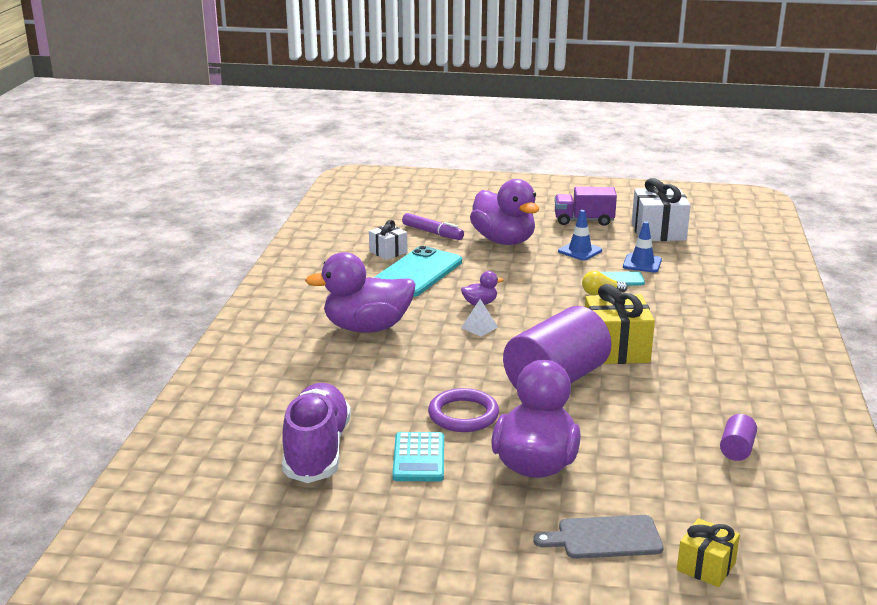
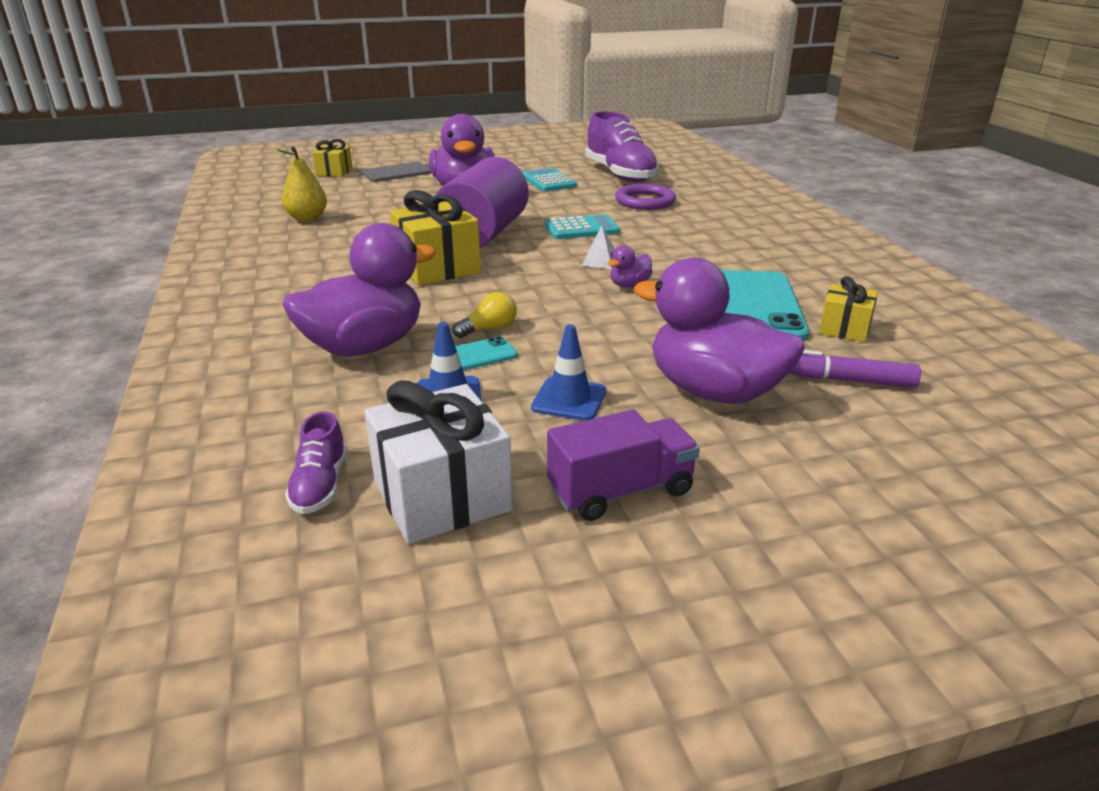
camera: 155 degrees right, 5 degrees up
(367, 328) = (710, 241): purple duck -> purple duck (364, 346)
(388, 252) = (844, 328): white gift -> yellow gift
(459, 366) = (581, 229): none -> turquoise calculator
(463, 415) = (542, 203): purple ring -> purple ring (645, 201)
(710, 243) = (320, 485): none -> purple shoe
(737, 449) = (307, 218): purple cylinder -> yellow pear

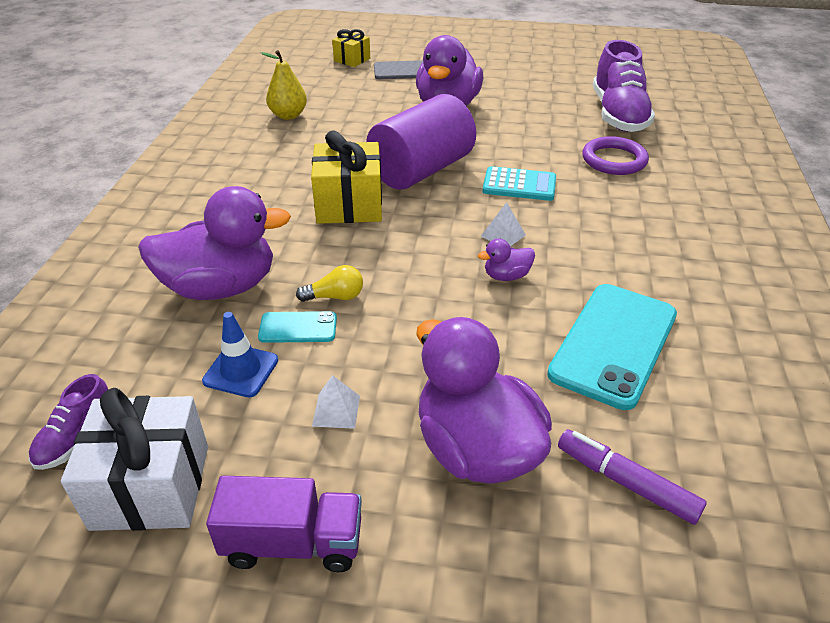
camera: 25 degrees right, 10 degrees up
(548, 181) = (537, 110): turquoise calculator -> none
(569, 399) = (336, 410): blue traffic cone -> white pyramid
(844, 328) = (687, 407): yellow gift -> none

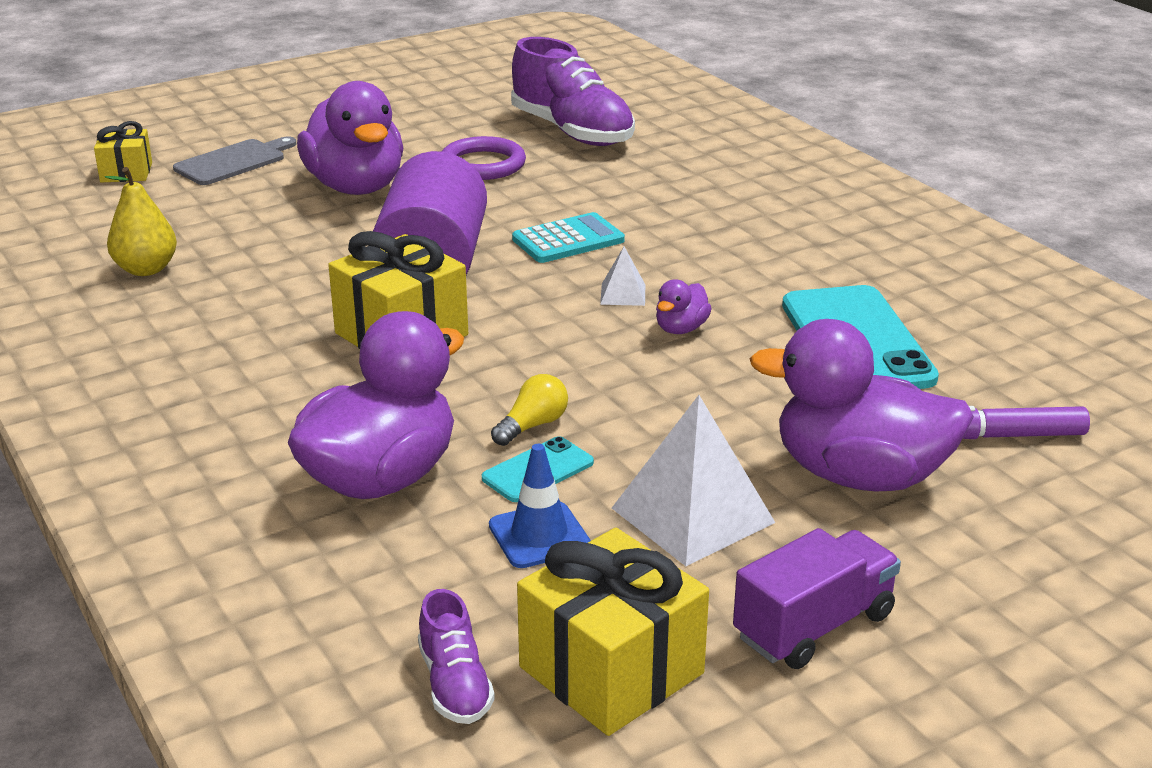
camera: 40 degrees left, 10 degrees down
(151, 487) = (611, 670): white gift -> yellow gift
(336, 410) = (692, 515): white pyramid -> white pyramid, size x2.08
(614, 160) = (632, 179): purple ring -> purple ring (483, 164)

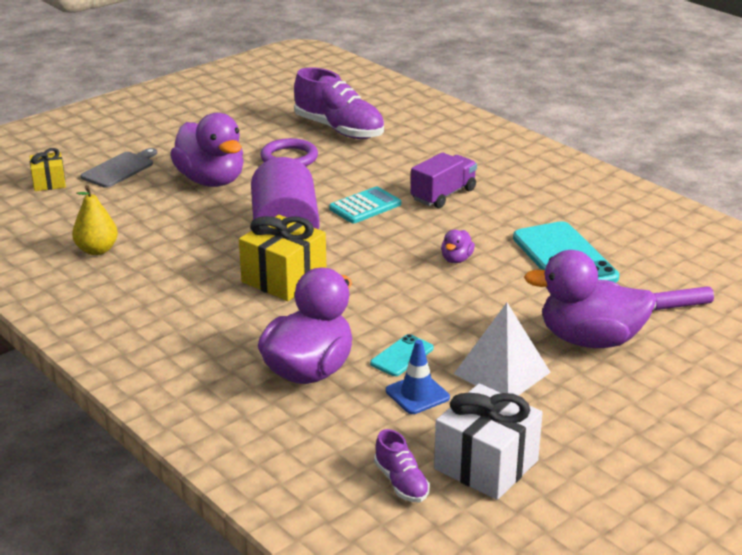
camera: 10 degrees left, 0 degrees up
(532, 425) = (388, 329): yellow light bulb -> none
(611, 670) = (486, 465): yellow gift -> white gift
(623, 294) = (413, 240): white pyramid -> none
(814, 626) = (590, 428): purple truck -> purple truck (443, 195)

